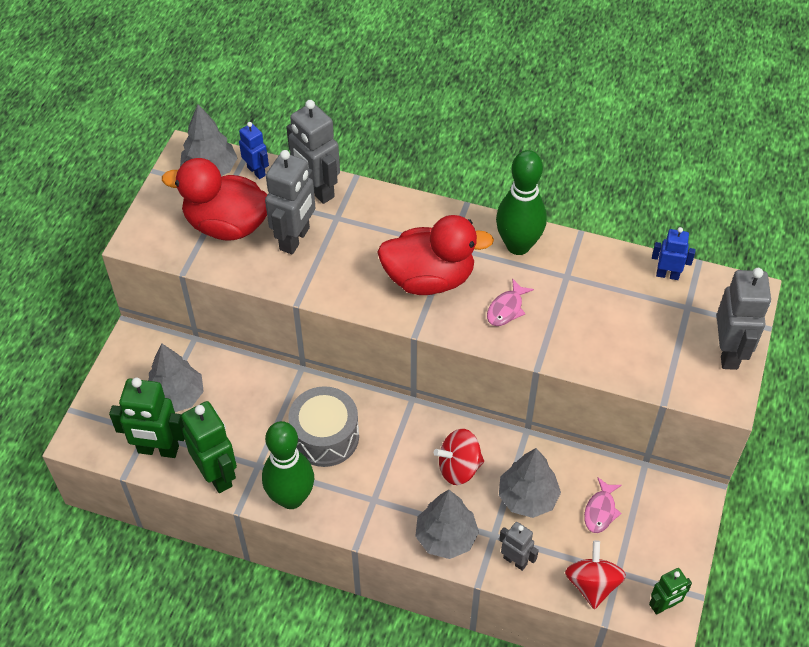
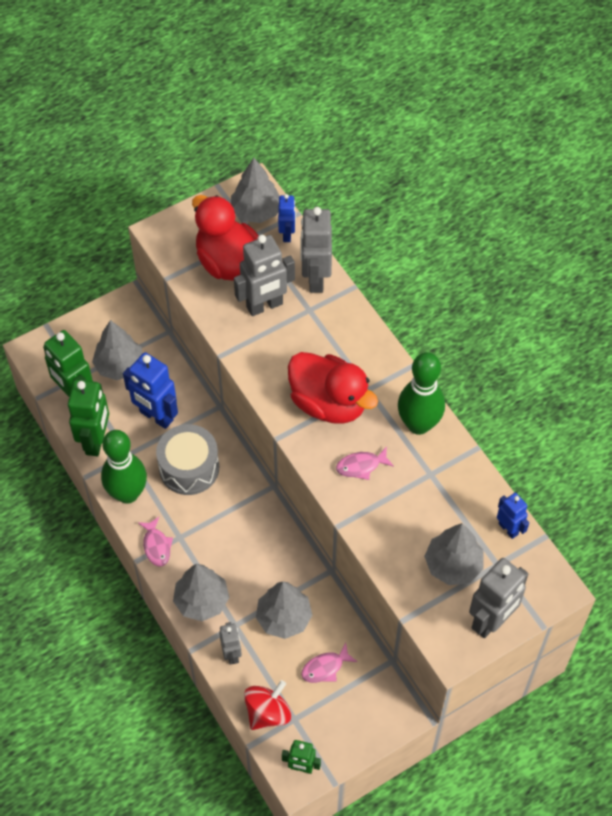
camera: 40 degrees right, 5 degrees up
(253, 415) = (156, 416): none -> blue robot
(361, 522) = (156, 546): none -> pink fish
(459, 467) = (257, 560): red spinning top -> none
(656, 332) = (453, 565): none -> grey tree

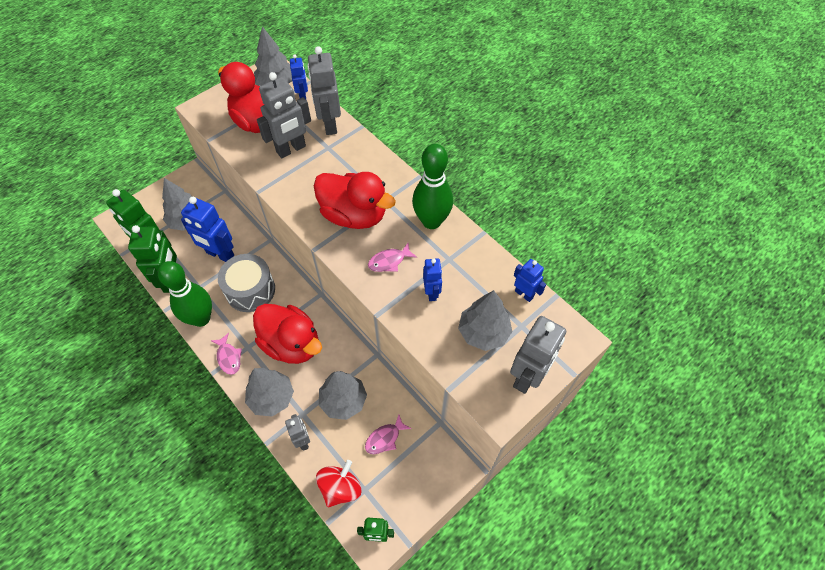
camera: 10 degrees left, 0 degrees up
(231, 542) = (292, 344): none -> red duck
(403, 510) = (432, 293): none -> blue robot

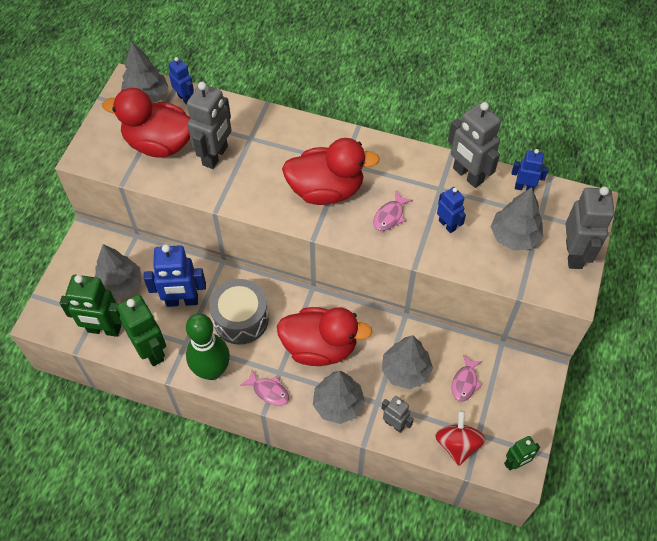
camera: 30 degrees left, 0 degrees up
(330, 124) = (234, 114): grey robot -> grey robot (467, 175)
(431, 221) = (400, 162): green bowling pin -> none

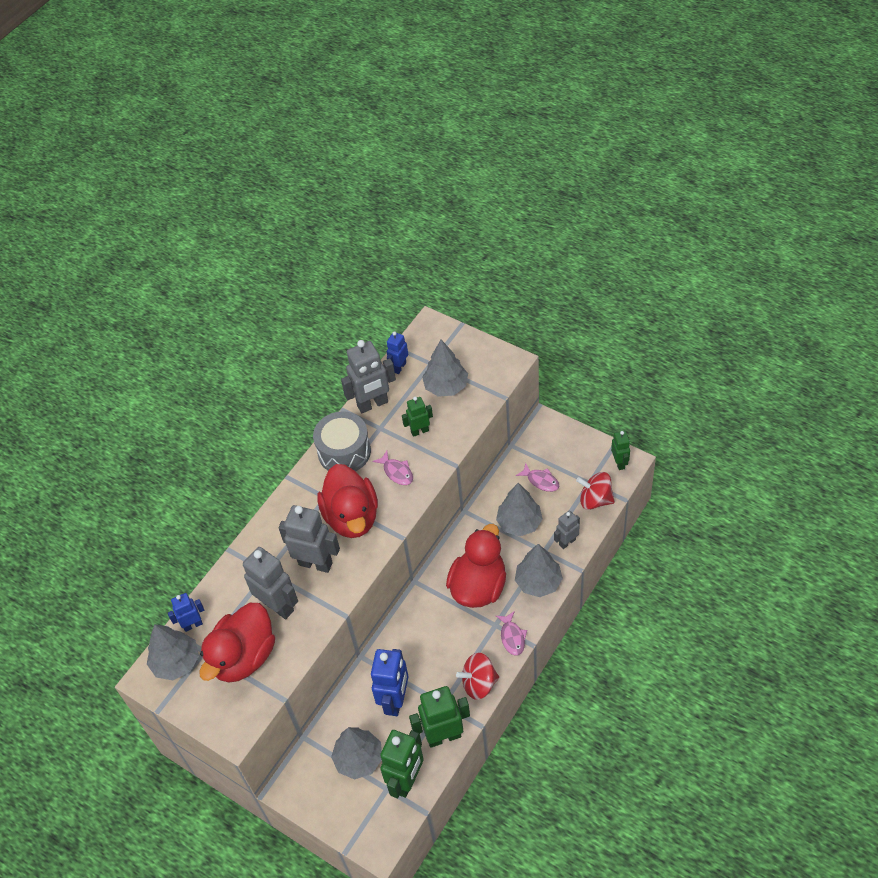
camera: 70 degrees left, 5 degrees down
(212, 370) = (479, 683): green bowling pin -> red spinning top
(241, 319) = (430, 649): grey drum -> grey drum (344, 452)
(268, 391) = (512, 637): pink fish -> pink fish turned 120 degrees clockwise
(326, 190) = (352, 517): red duck -> red duck turned 150 degrees clockwise
(447, 225) = (419, 431): blue robot -> green robot
(574, 254) = (475, 350): grey robot -> grey robot (315, 563)

